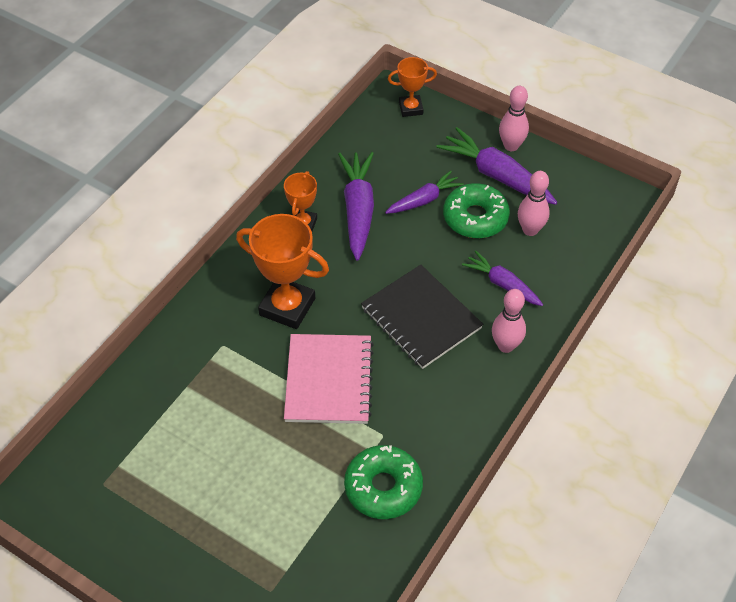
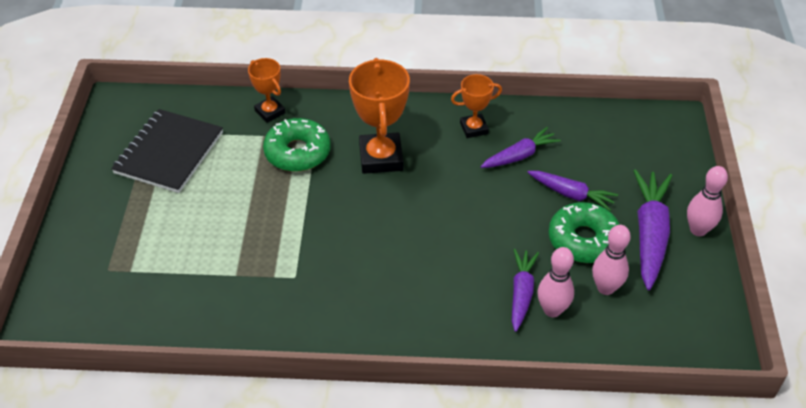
camera: 60 degrees right, 5 degrees down
(329, 380) = (326, 217): pink notebook -> none
(358, 210) = (519, 156): purple carrot -> purple carrot, size x0.63
(383, 487) = (242, 299): green donut -> green donut (297, 152)
(411, 108) = (671, 138): orange trophy -> orange trophy (270, 112)
(421, 318) = (435, 250): black notebook -> black notebook (169, 153)
(506, 346) = (451, 325): pink bowling pin -> pink bowling pin (552, 310)

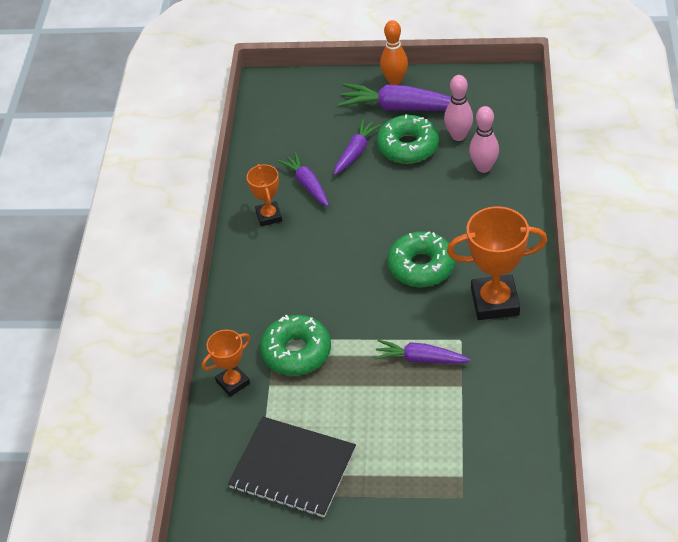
camera: 85 degrees left, 0 degrees up
(381, 157) = (306, 284): orange trophy -> orange trophy (495, 302)
(398, 247) = (421, 266): none -> green donut
(521, 293) = (468, 185): purple carrot -> purple carrot (420, 359)
(698, 230) = (394, 81): pink bowling pin -> orange bowling pin

